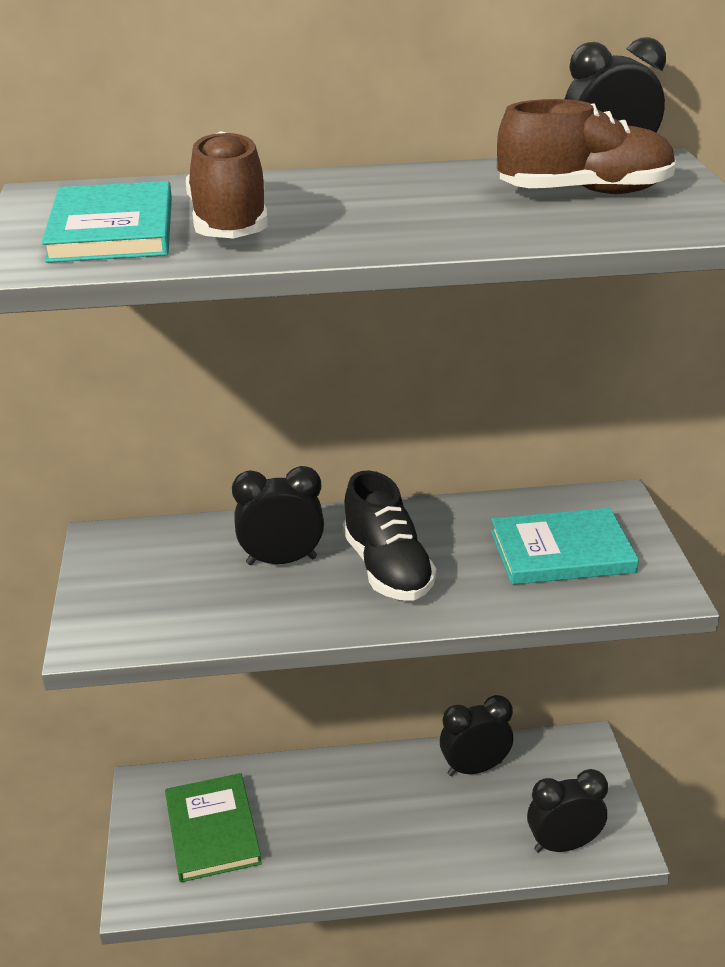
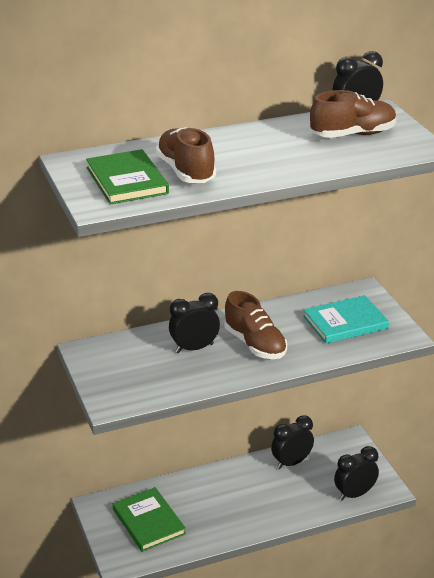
camera: 15 degrees left, 0 degrees up
(112, 229) = (127, 180): turquoise book -> green book
(387, 568) = (255, 344): black shoe -> brown shoe

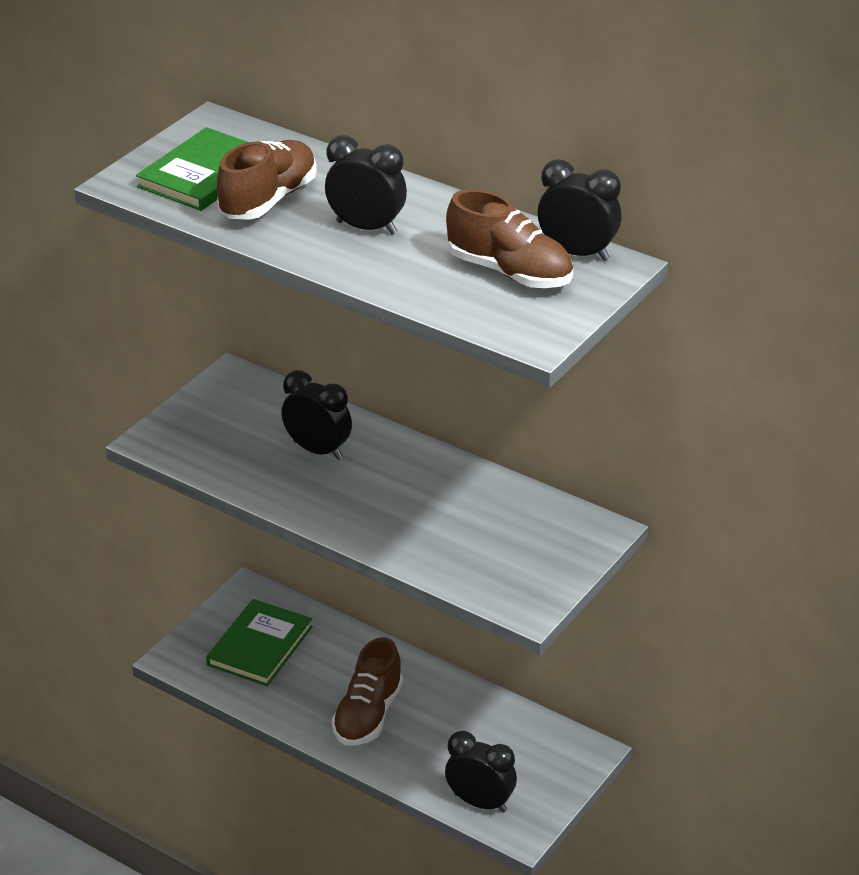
camera: 55 degrees right, 5 degrees up
(255, 344) = (374, 492): brown shoe -> brown shoe (368, 715)
(291, 463) = (483, 716): black clock -> black clock (366, 228)
(345, 322) = (503, 544): turquoise book -> none

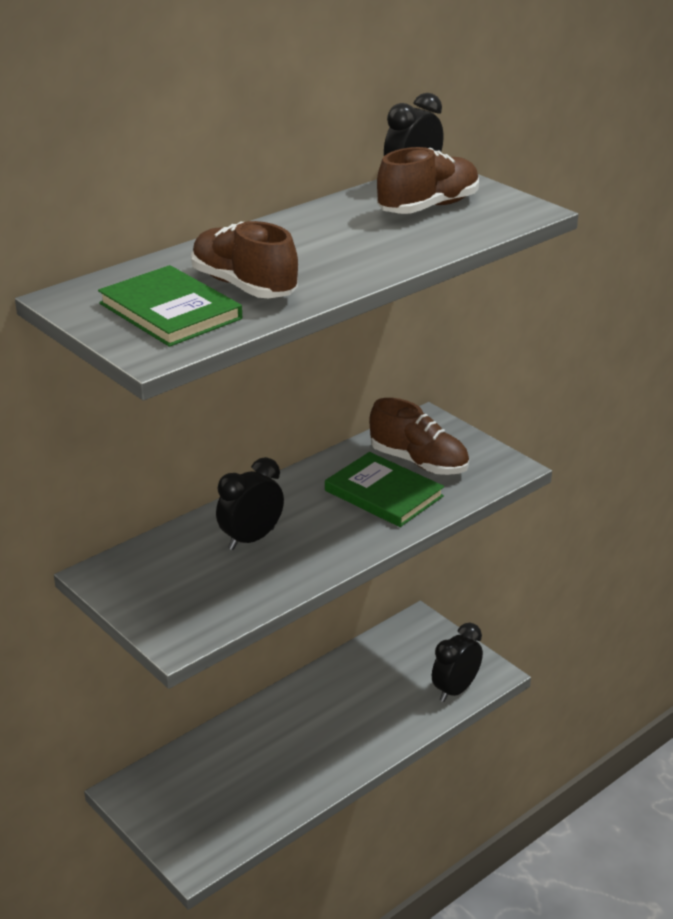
camera: 75 degrees left, 5 degrees down
(259, 646) = (207, 795): green book -> green book (383, 493)
(366, 228) = (323, 251): black clock -> none
(368, 715) = (329, 737): brown shoe -> brown shoe (419, 462)

